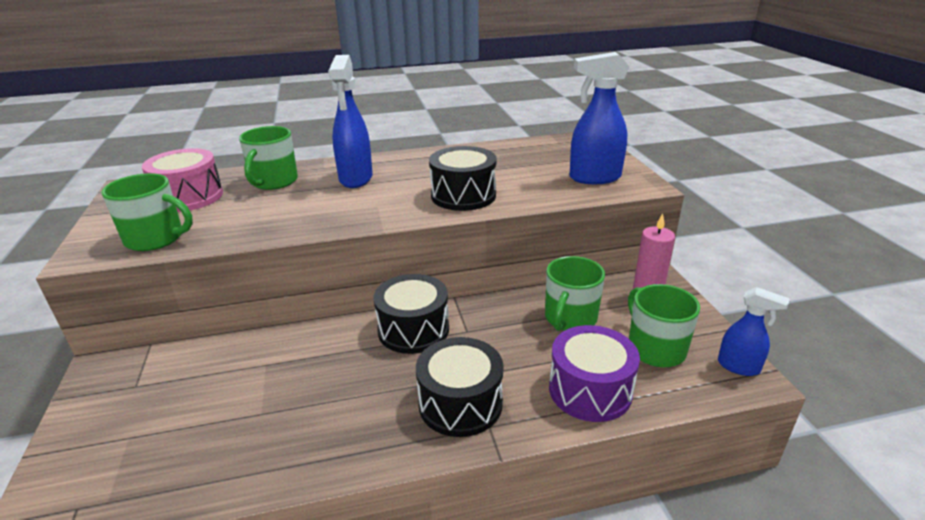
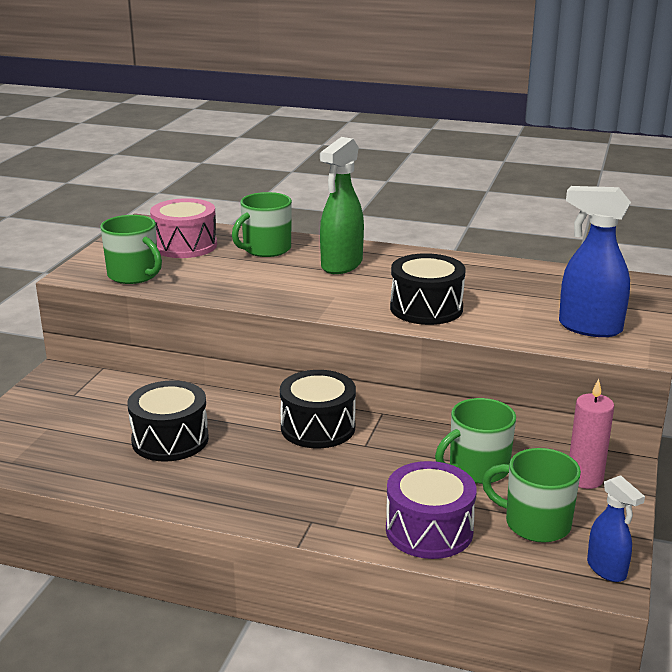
camera: 30 degrees right, 5 degrees down
(356, 179) = (341, 265): blue spray bottle -> green spray bottle
(460, 403) = (303, 496): black drum -> black drum (170, 439)
(655, 348) = (535, 523): green mug -> green mug turned 75 degrees counterclockwise

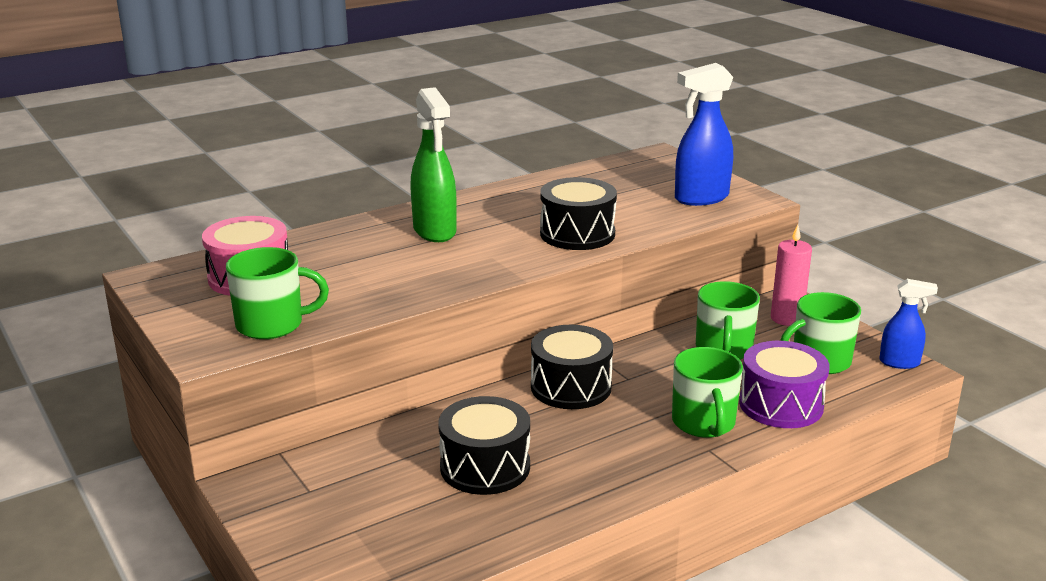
camera: 50 degrees left, 0 degrees up
(266, 249) = (336, 247): green mug -> green mug (703, 423)

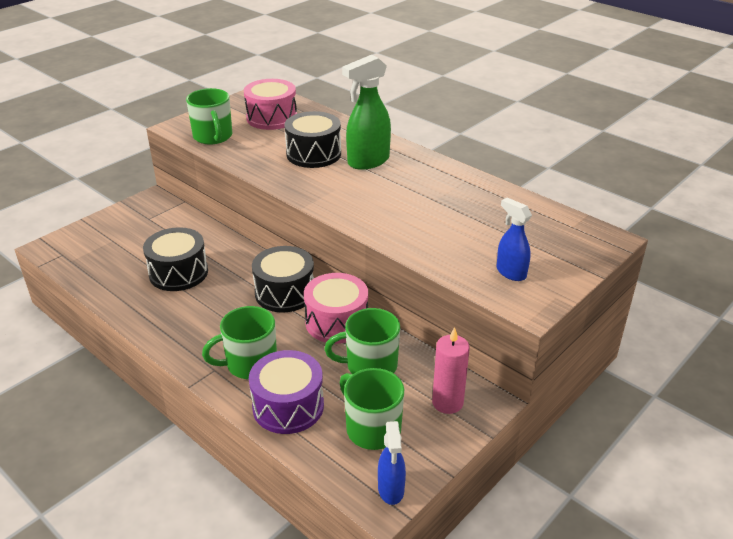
camera: 75 degrees right, 10 degrees up
(577, 234) = (394, 218): black drum -> black drum (313, 154)
(642, 360) = (336, 322): none -> pink drum
(700, 198) = (510, 272): blue spray bottle -> blue spray bottle, size x0.60

